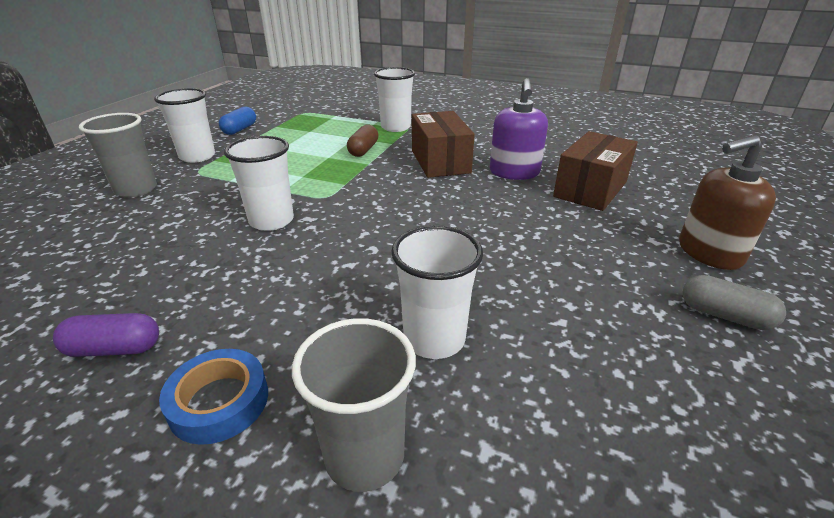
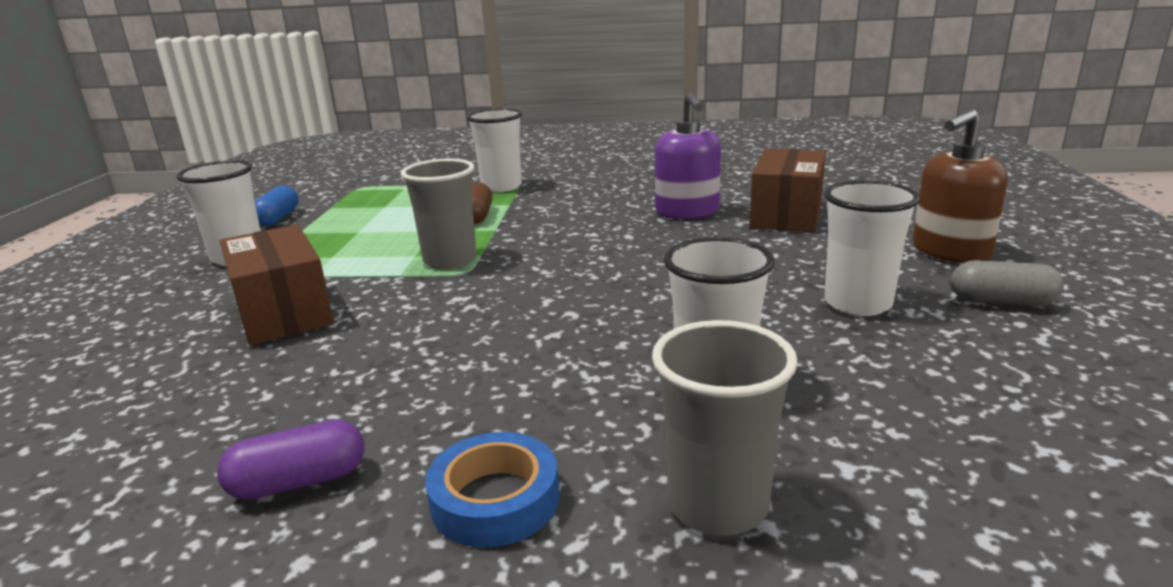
camera: 15 degrees left, 10 degrees down
(136, 190) = (173, 308): grey cup -> grey cup (450, 260)
(271, 221) = (411, 309): white cup -> white cup (857, 303)
(440, 161) = (588, 214): brown box -> brown box (283, 312)

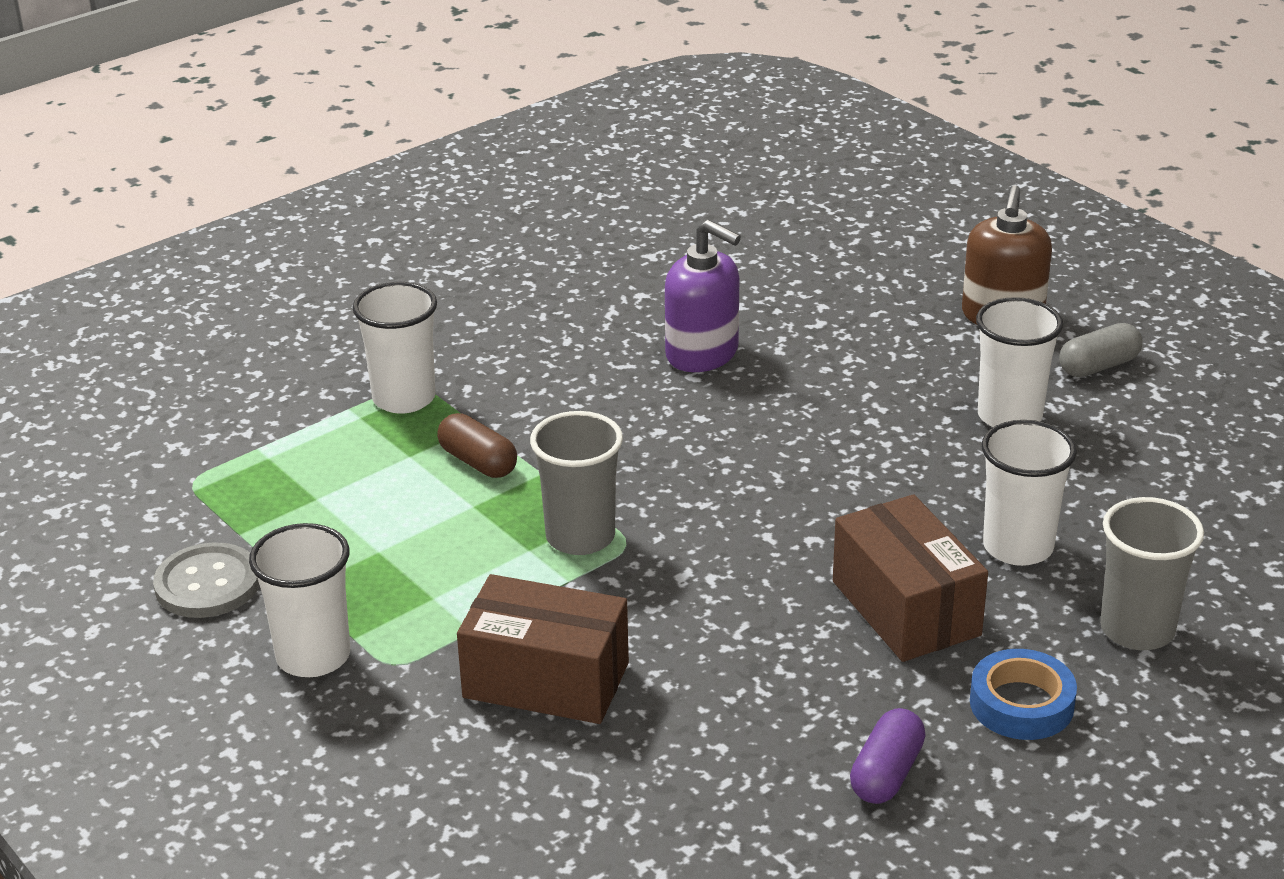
camera: 45 degrees left, 10 degrees up
(278, 218) = (207, 584): blue capsule -> grey button
(786, 214) = (805, 318): brown box -> brown box (905, 608)

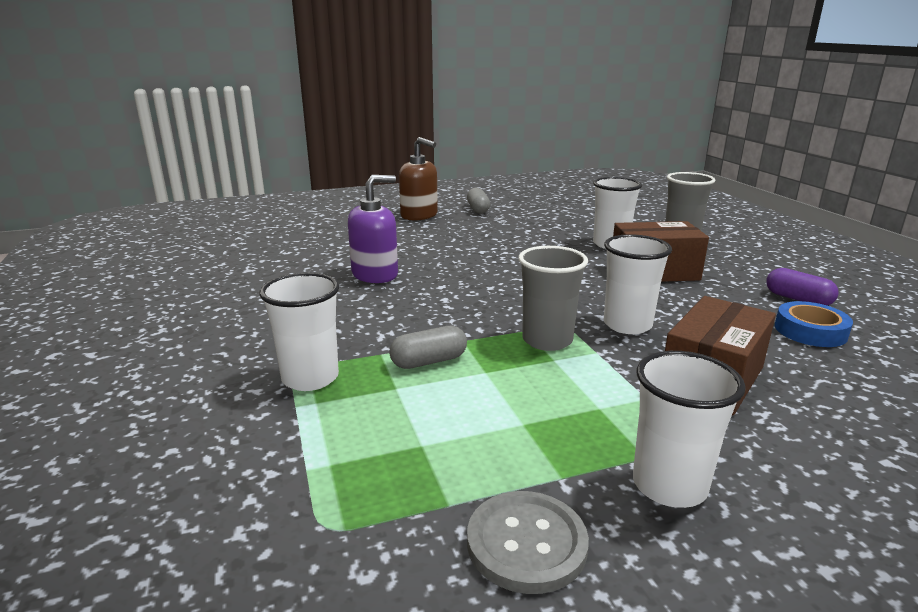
camera: 70 degrees left, 10 degrees down
(478, 462) = (429, 361): brown capsule -> grey capsule
(1009, 416) = (503, 228): white cup -> white cup (627, 325)
(1021, 704) = (736, 264): blue tape -> blue tape (810, 331)

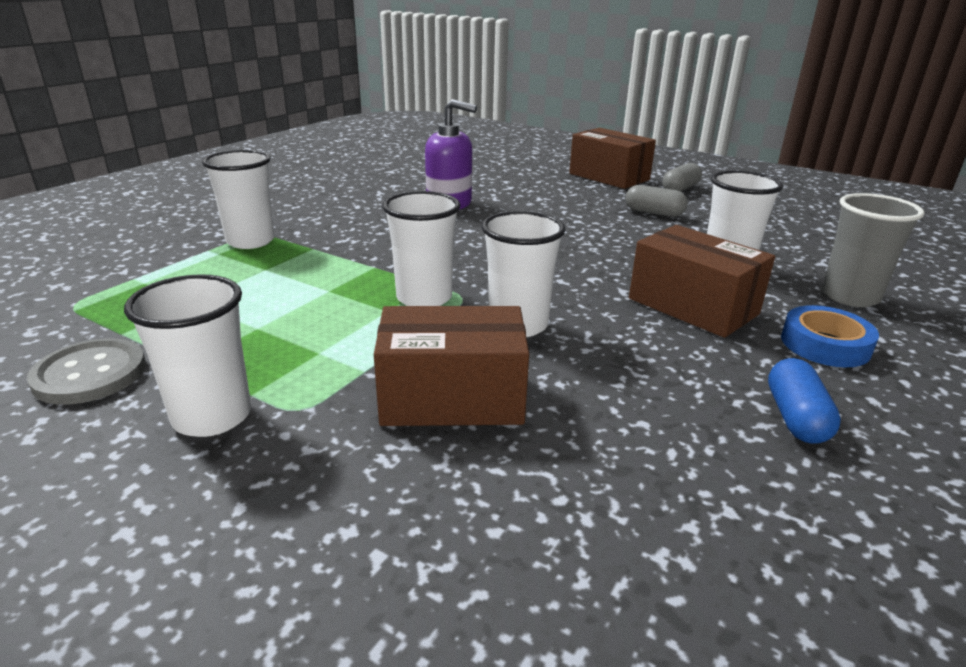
camera: 50 degrees right, 5 degrees up
(419, 215) = (609, 177): brown soap dispenser -> brown box
(429, 361) = (322, 267): grey capsule -> grey capsule (654, 213)
(547, 340) = (424, 298): grey cup -> white cup
(798, 299) = (796, 417): purple capsule -> blue capsule
(810, 331) = (695, 444): blue tape -> blue tape (825, 344)

